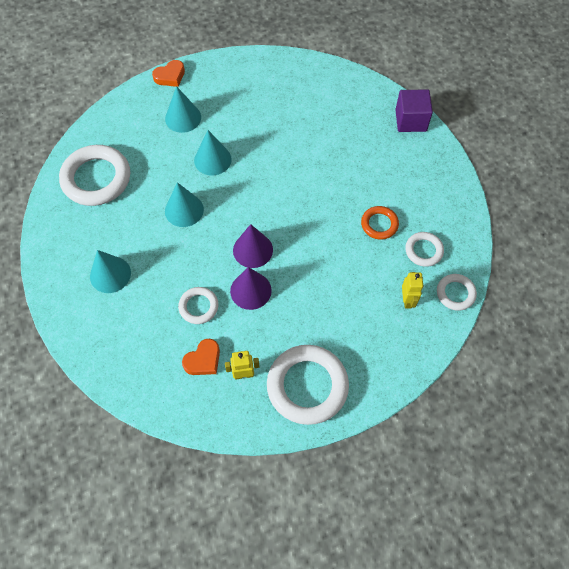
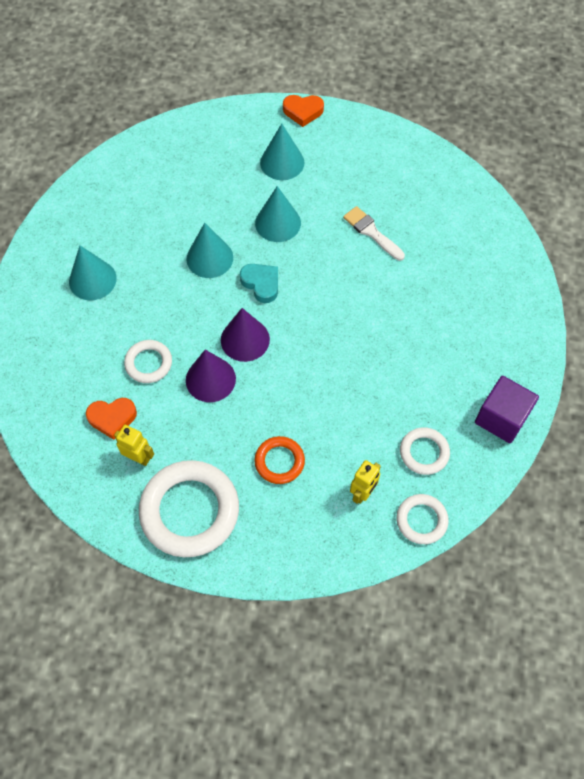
camera: 35 degrees right, 0 degrees up
(96, 178) = (151, 177): white ring -> none
(234, 206) = (261, 284): none -> turquoise heart
(280, 131) = (371, 232): none -> white brush
(379, 224) = (398, 394): orange ring -> orange ring (279, 461)
(411, 120) = (527, 302): purple cube -> purple cube (501, 418)

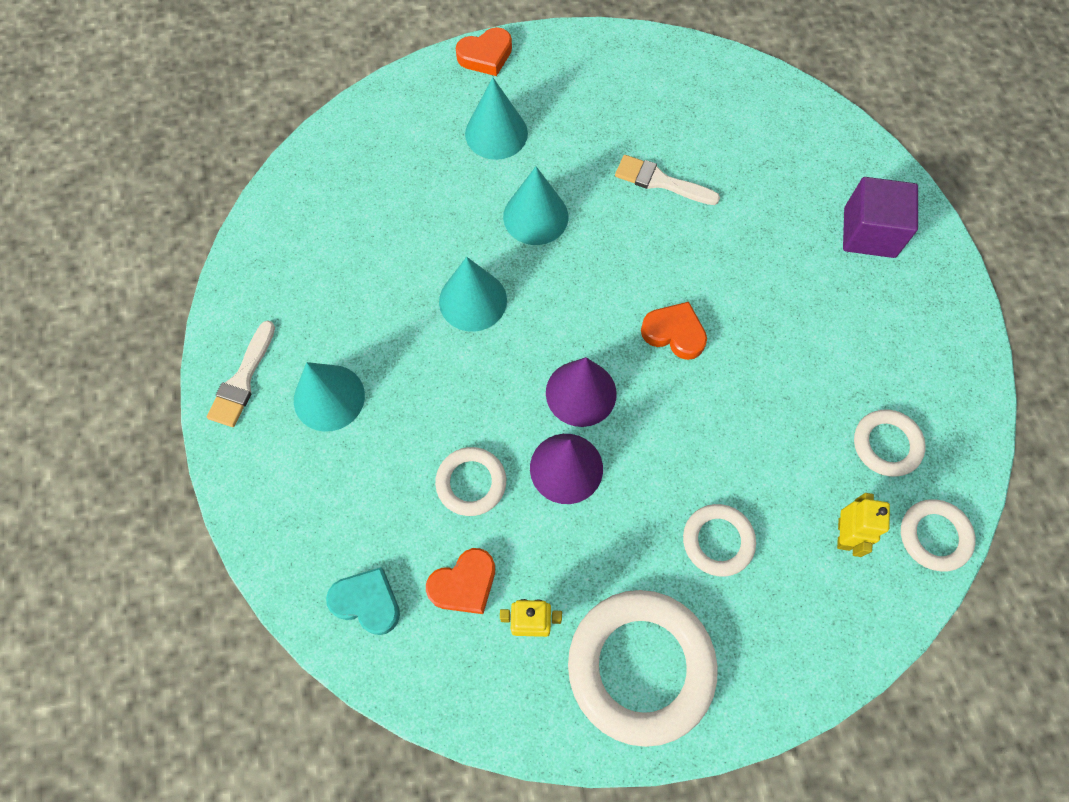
camera: 25 degrees left, 5 degrees up
(48, 249) = (243, 380): none -> white brush
(261, 284) = (560, 308): turquoise heart -> turquoise heart (367, 602)
(279, 461) = (718, 541): orange ring -> white ring
(325, 328) = (674, 333): none -> orange heart
(501, 418) = (950, 357): purple cube -> purple cube (869, 232)

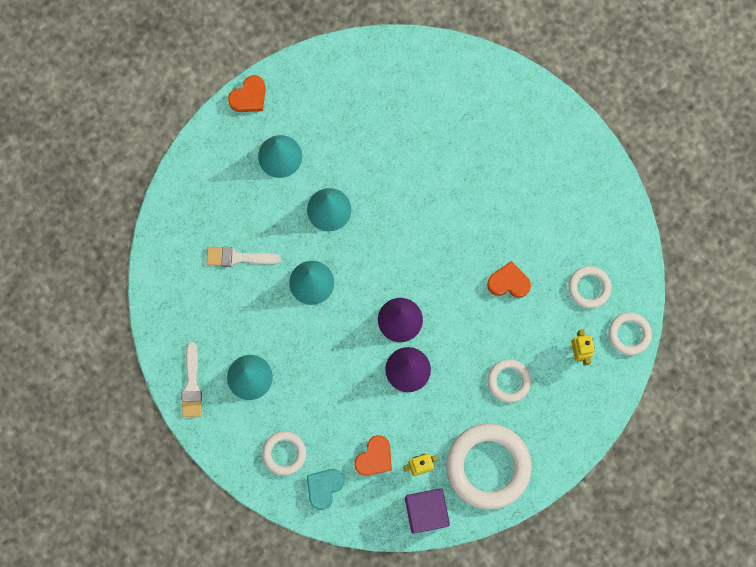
camera: 20 degrees left, 10 degrees up
(367, 602) = (324, 487): turquoise heart -> turquoise heart turned 60 degrees counterclockwise
(471, 483) = (356, 398): white ring -> white ring (284, 453)
(660, 181) = (400, 155): white brush -> white brush (238, 257)
(674, 333) = (443, 260): orange heart -> orange heart (508, 282)
(869, 232) = (544, 146): purple cube -> purple cube (426, 511)

